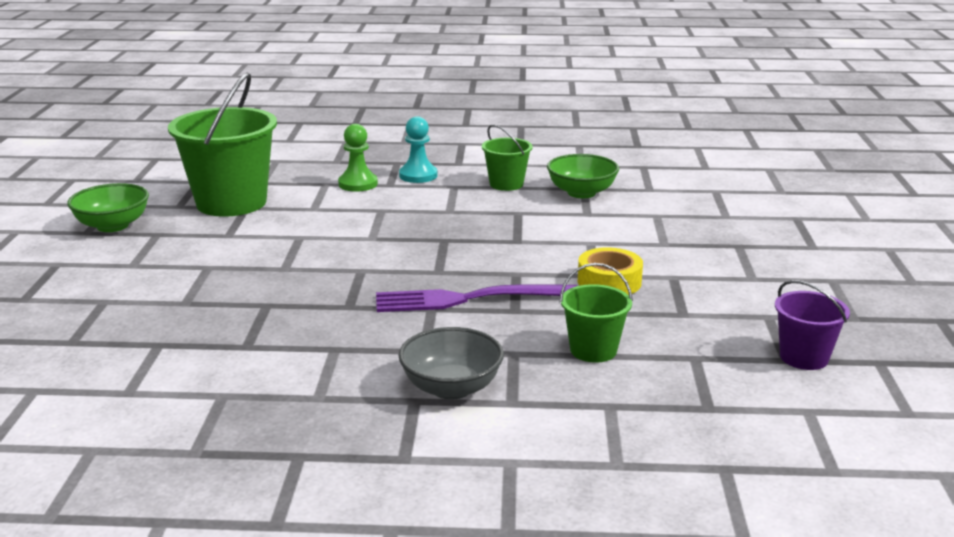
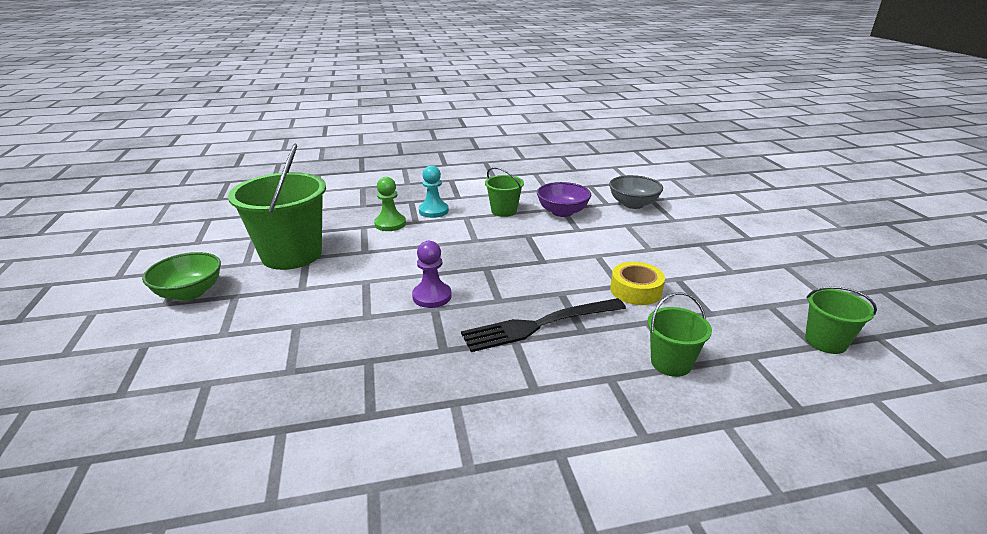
camera: 15 degrees left, 5 degrees up
(364, 259) = (432, 296): none -> purple pawn
(451, 388) = (583, 430): grey bowl -> grey bowl (633, 204)
(469, 299) = (539, 325): purple fork -> black fork
(581, 193) = (562, 212): green bowl -> purple bowl
(804, 357) = (825, 341): purple bucket -> green bucket

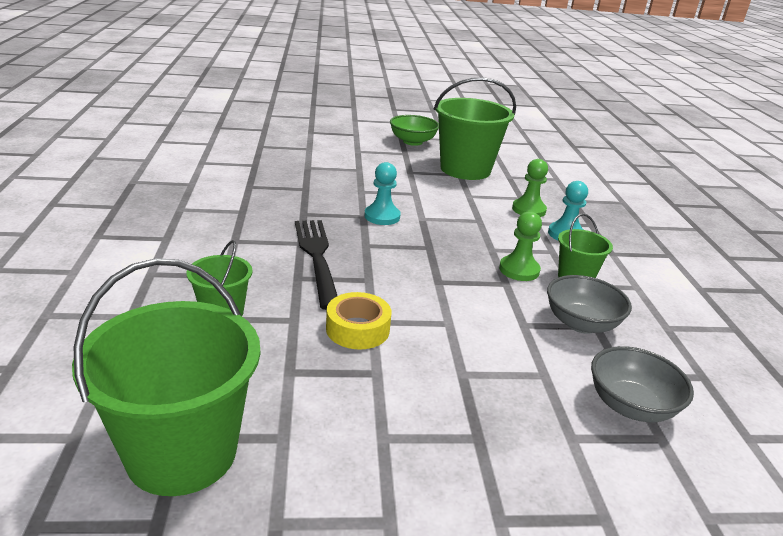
camera: 95 degrees right, 0 degrees up
(432, 296) = (382, 216): purple pawn -> turquoise pawn
(504, 230) = (519, 270): none -> green pawn
(562, 212) = (581, 323): purple bowl -> grey bowl
(825, 341) = (182, 452): green bucket -> green bucket, size x1.97

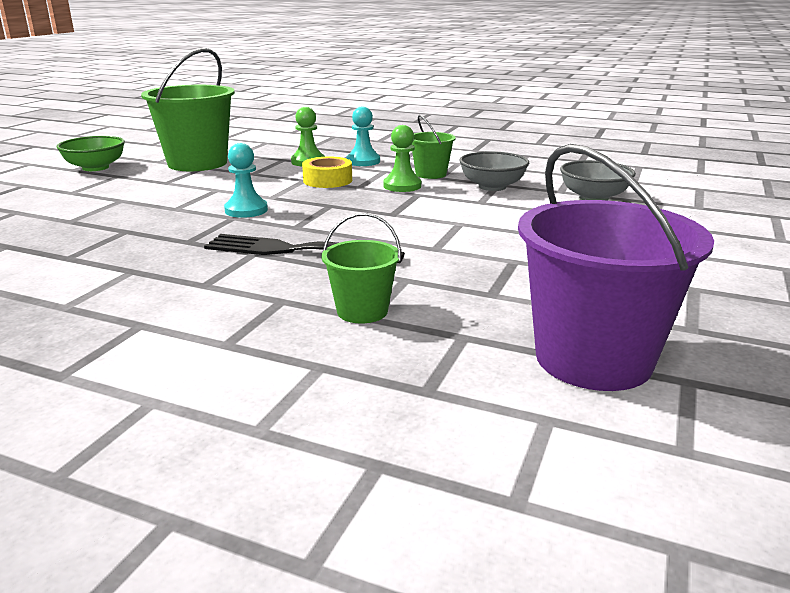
camera: 60 degrees left, 5 degrees down
(182, 452) = (593, 359): green bucket -> purple bucket
(357, 329) = (444, 256): yellow tape -> yellow tape (327, 180)

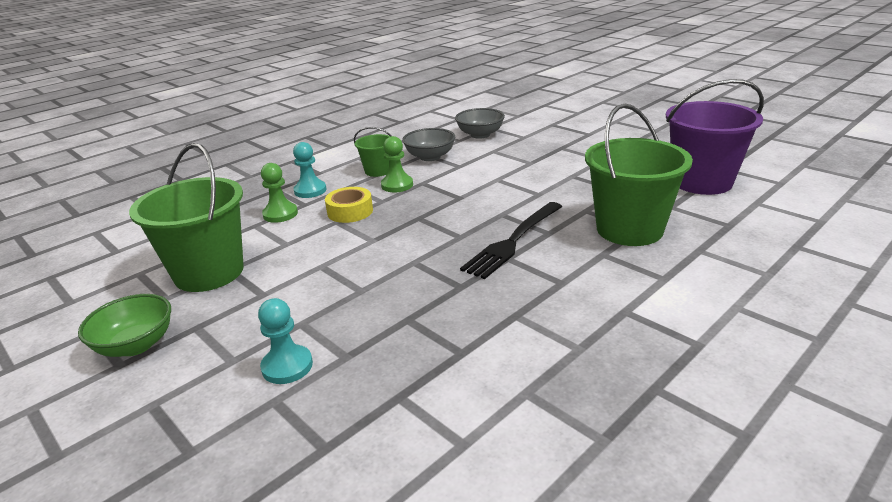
camera: 65 degrees left, 5 degrees up
(246, 210) = (400, 254): turquoise pawn -> turquoise pawn (287, 366)
(362, 311) = (629, 229): green bucket -> green bucket, size x1.97

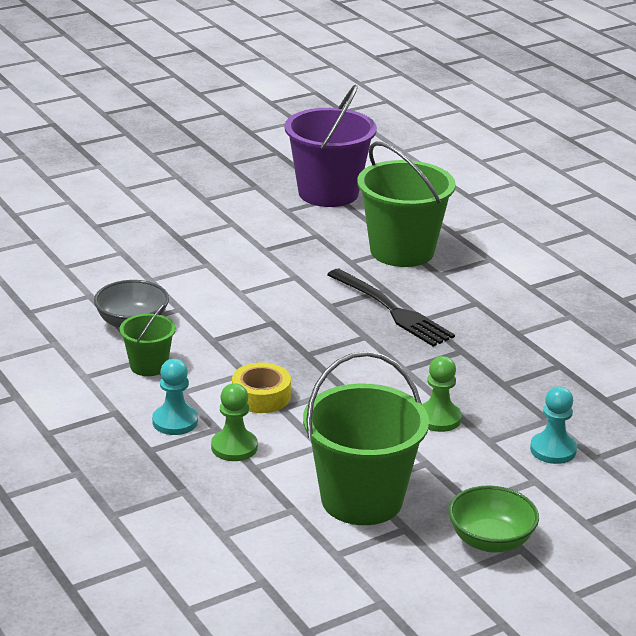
camera: 80 degrees left, 0 degrees up
(397, 185) = (206, 357): green pawn -> green pawn (438, 418)
(480, 135) = (84, 278): grey bowl -> none

